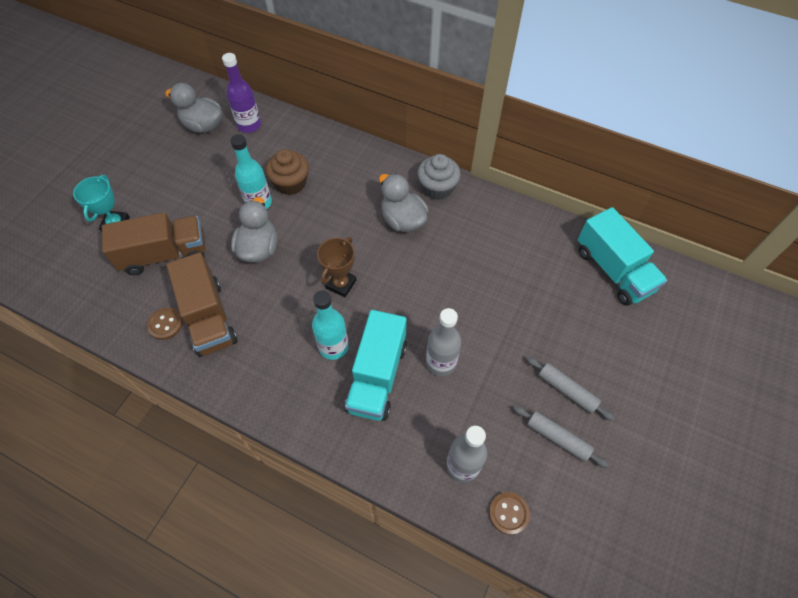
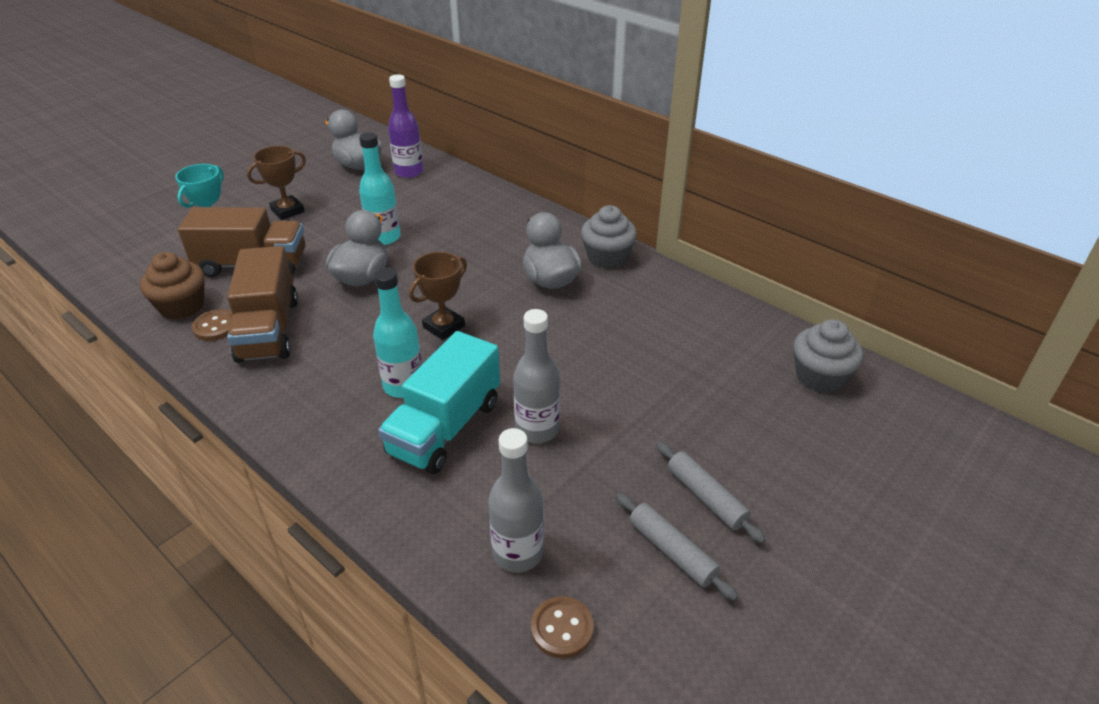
camera: 15 degrees right, 20 degrees down
(166, 190) = (287, 211): none -> brown trophy
(291, 183) = (430, 226): brown cupcake -> brown cupcake (182, 306)
(613, 270) = (820, 376): turquoise truck -> grey cupcake

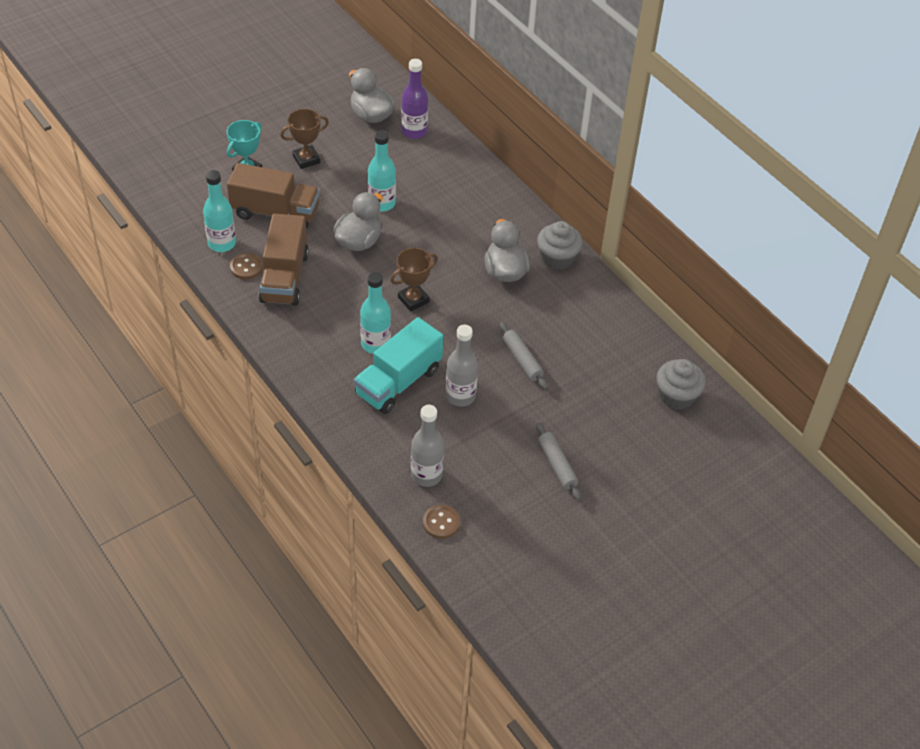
camera: 10 degrees right, 10 degrees up
(182, 306) = (222, 243): brown cupcake -> turquoise bottle
(672, 551) = (522, 493): grey rolling pin -> grey rolling pin (522, 360)

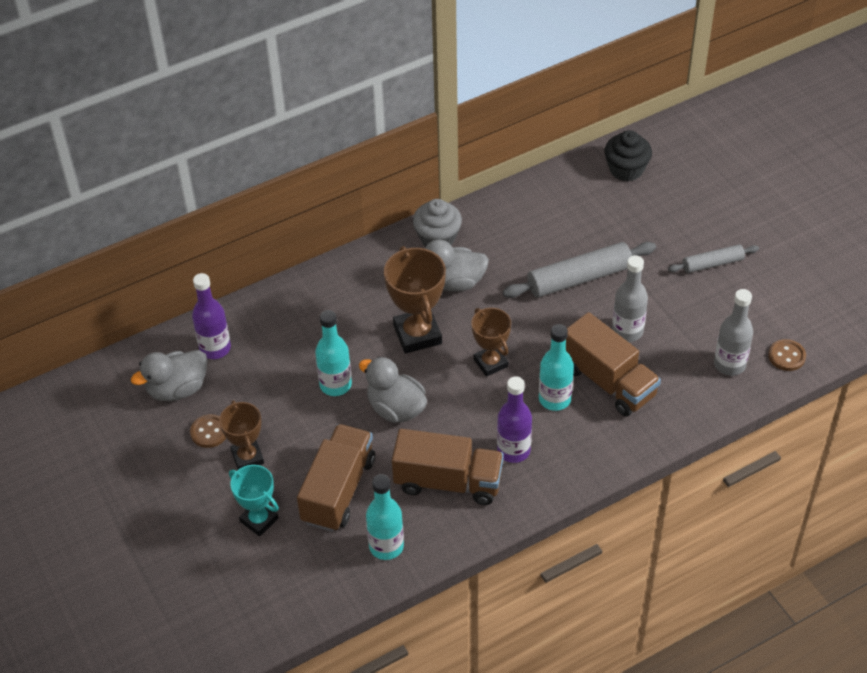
camera: 80 degrees left, 0 degrees up
(246, 267) = (429, 520): brown button -> brown button (209, 432)
(318, 318) = (513, 450): none -> purple bottle
(398, 382) = (608, 381): turquoise truck -> brown truck
(441, 250) = (417, 334): none -> brown trophy
(522, 360) = (579, 278): grey rolling pin -> grey rolling pin, size x1.71
(677, 396) = (626, 169): grey cupcake -> black cupcake

